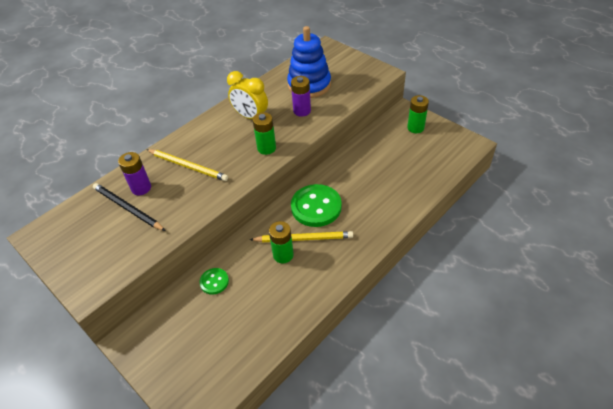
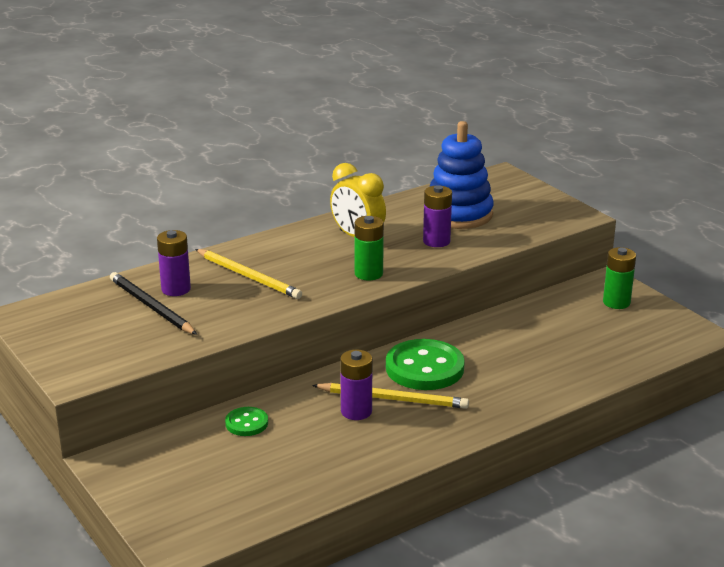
camera: 10 degrees right, 20 degrees down
(283, 255) = (356, 411): green battery -> purple battery

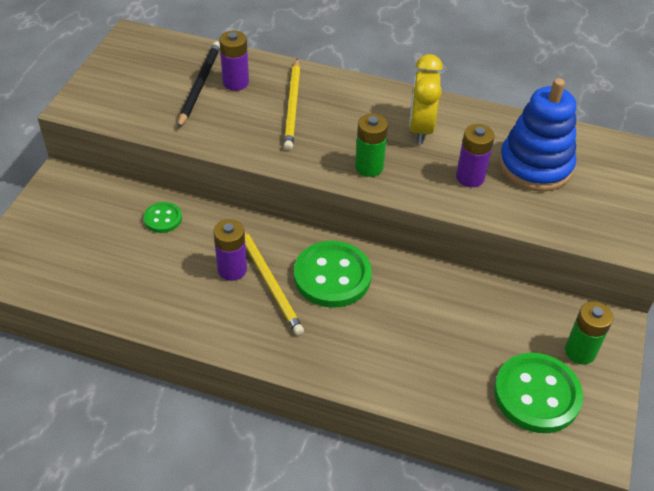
camera: 50 degrees right, 20 degrees up
(635, 335) = (537, 394): none -> green button

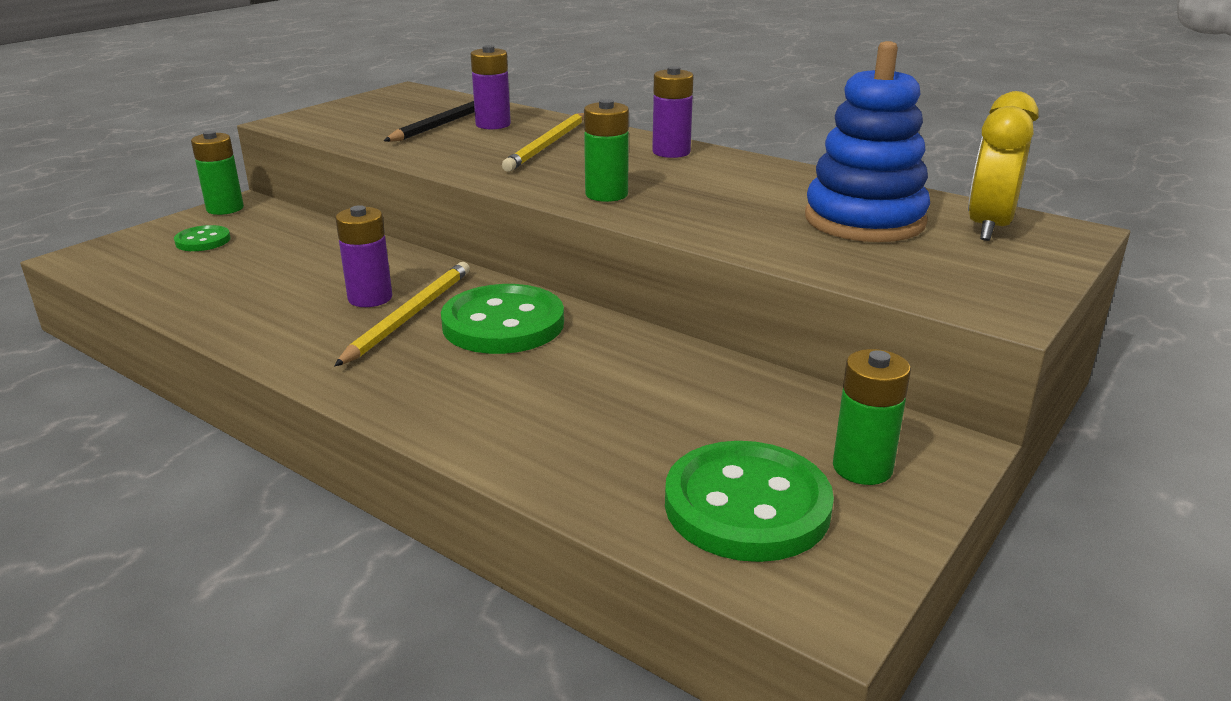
camera: 20 degrees right, 20 degrees down
(51, 187) = (225, 208): none -> green battery
(163, 218) = (327, 246): green button -> green button (203, 241)
(269, 282) = (409, 315): yellow pencil -> yellow pencil turned 150 degrees counterclockwise
(420, 129) = (709, 176): yellow clock -> yellow clock (988, 228)
(470, 177) = (751, 218): purple battery -> purple battery (671, 152)

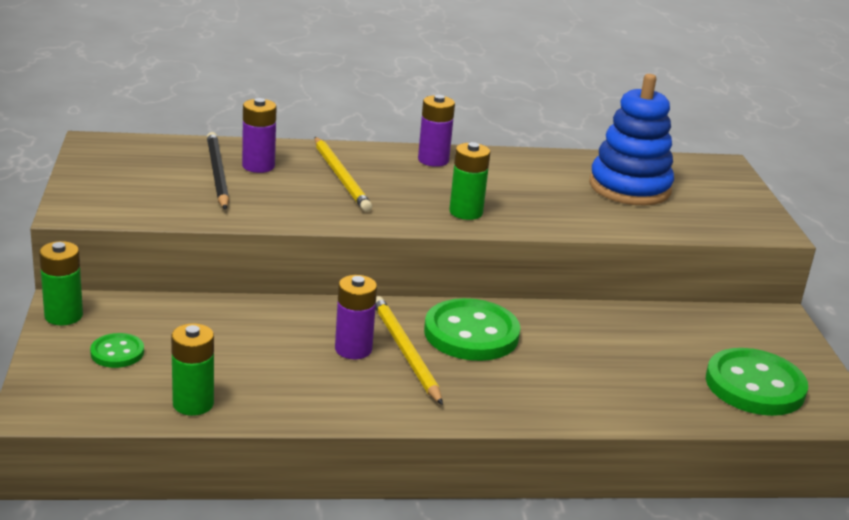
camera: 45 degrees left, 0 degrees up
(862, 468) = (766, 344): green battery -> green battery (193, 404)
(988, 228) = (689, 174): yellow clock -> none

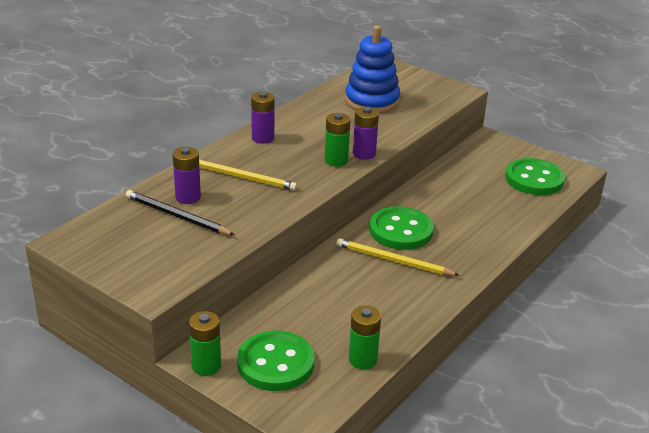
camera: 45 degrees left, 5 degrees up
(117, 352) = (275, 363): green button -> green button, size x1.96
(353, 349) = (371, 276): purple battery -> purple battery (364, 154)

